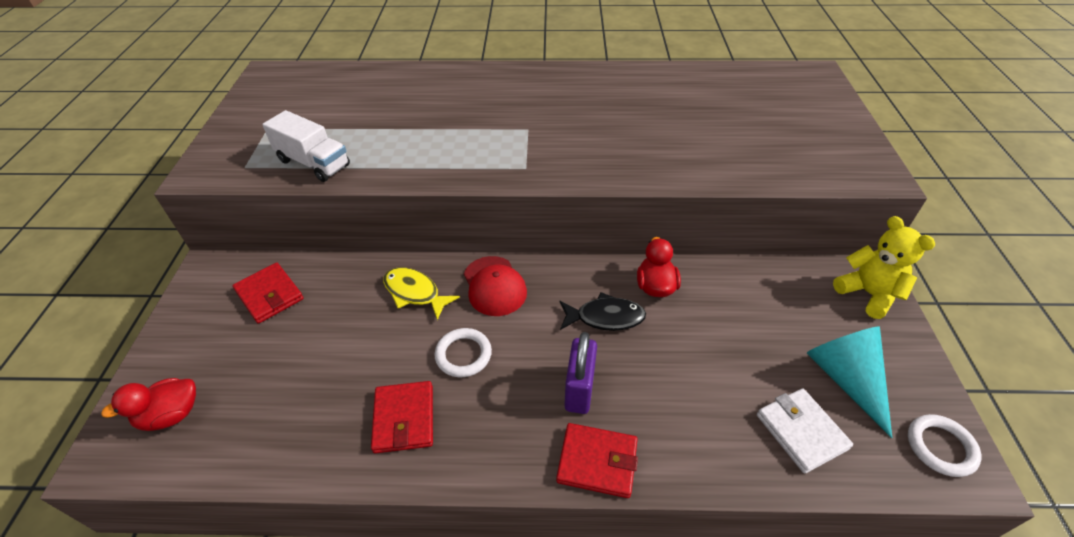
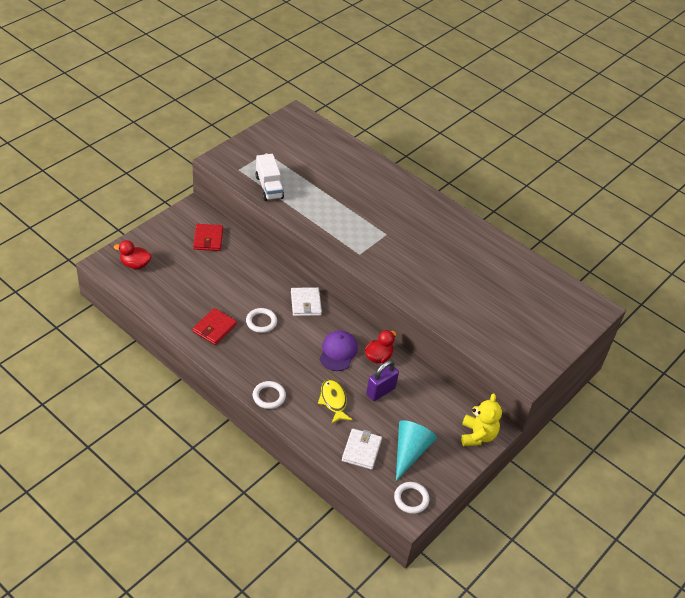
camera: 35 degrees right, 0 degrees up
(415, 293) = (268, 281): yellow fish -> yellow fish (333, 401)
(494, 286) = (306, 303): red cap -> white wallet
(579, 389) = (292, 369): purple padlock -> purple padlock (380, 391)
(597, 462) = (269, 396): red wallet -> white ring
(605, 317) = (338, 352): black fish -> purple cap

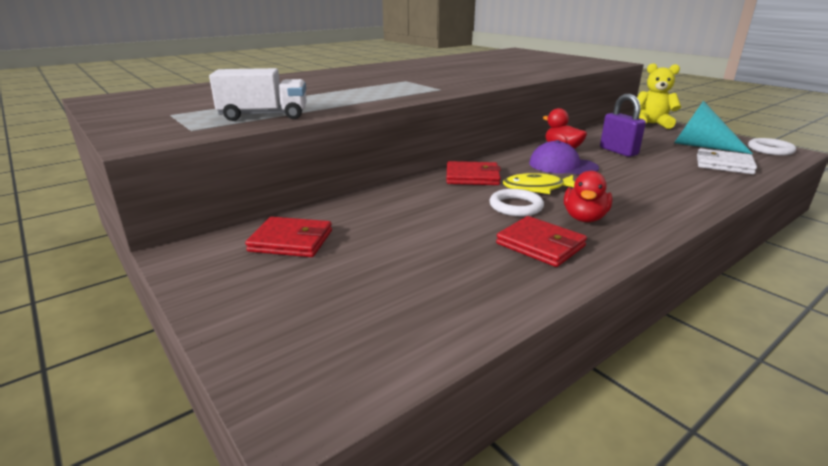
camera: 75 degrees left, 20 degrees down
(135, 264) = (328, 342): red duck -> red duck (584, 218)
(269, 396) = (677, 209): white ring -> none
(306, 303) = (472, 177): white wallet -> red wallet
(333, 401) = (653, 173): yellow fish -> yellow fish (537, 188)

